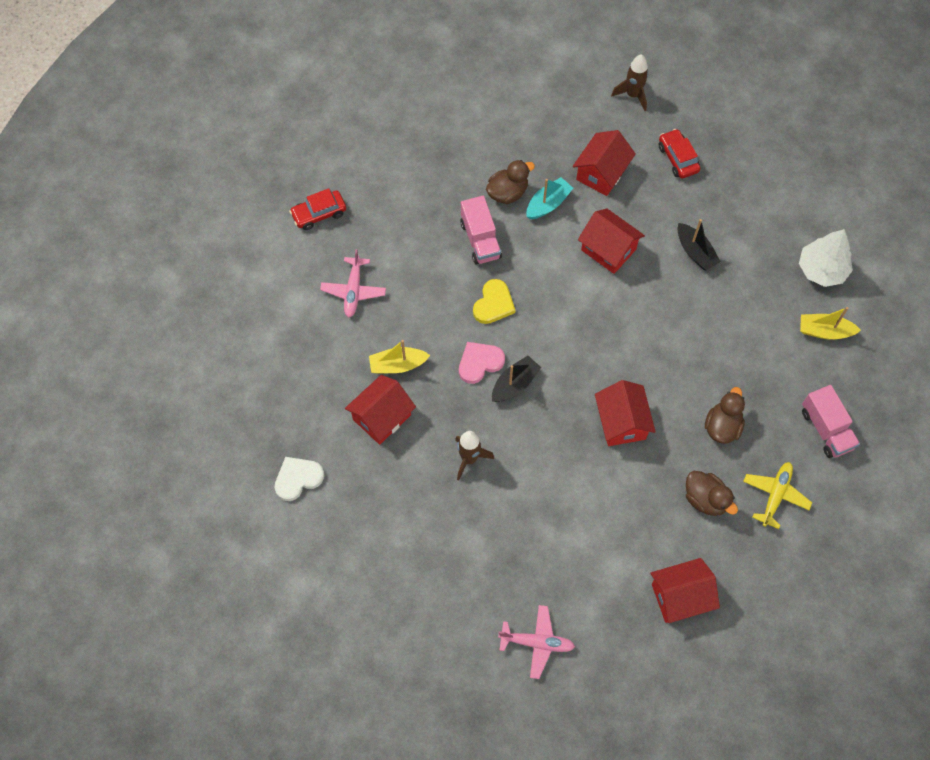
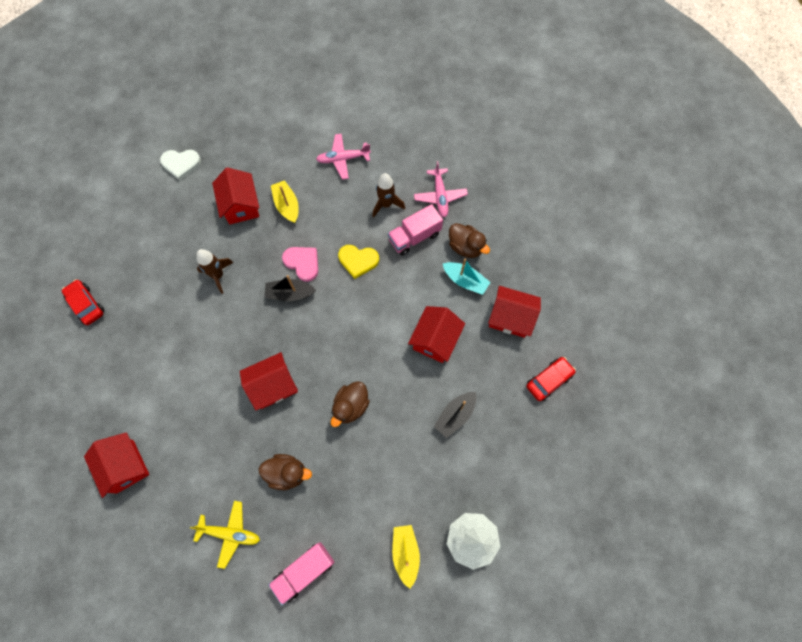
camera: 75 degrees right, 5 degrees up
(298, 478) = (181, 164): white heart -> white heart turned 135 degrees clockwise
(319, 214) = (403, 118): red car -> red car (86, 305)
(382, 417) = (241, 205): red house -> red house turned 45 degrees clockwise
(515, 384) = (290, 293): black boat -> black boat turned 150 degrees clockwise
(537, 643) = (74, 361): pink plane -> pink plane (440, 196)
(633, 95) = (602, 327): brown rocket -> brown rocket (386, 204)
(705, 499) = (215, 471): brown duck -> brown duck (351, 406)

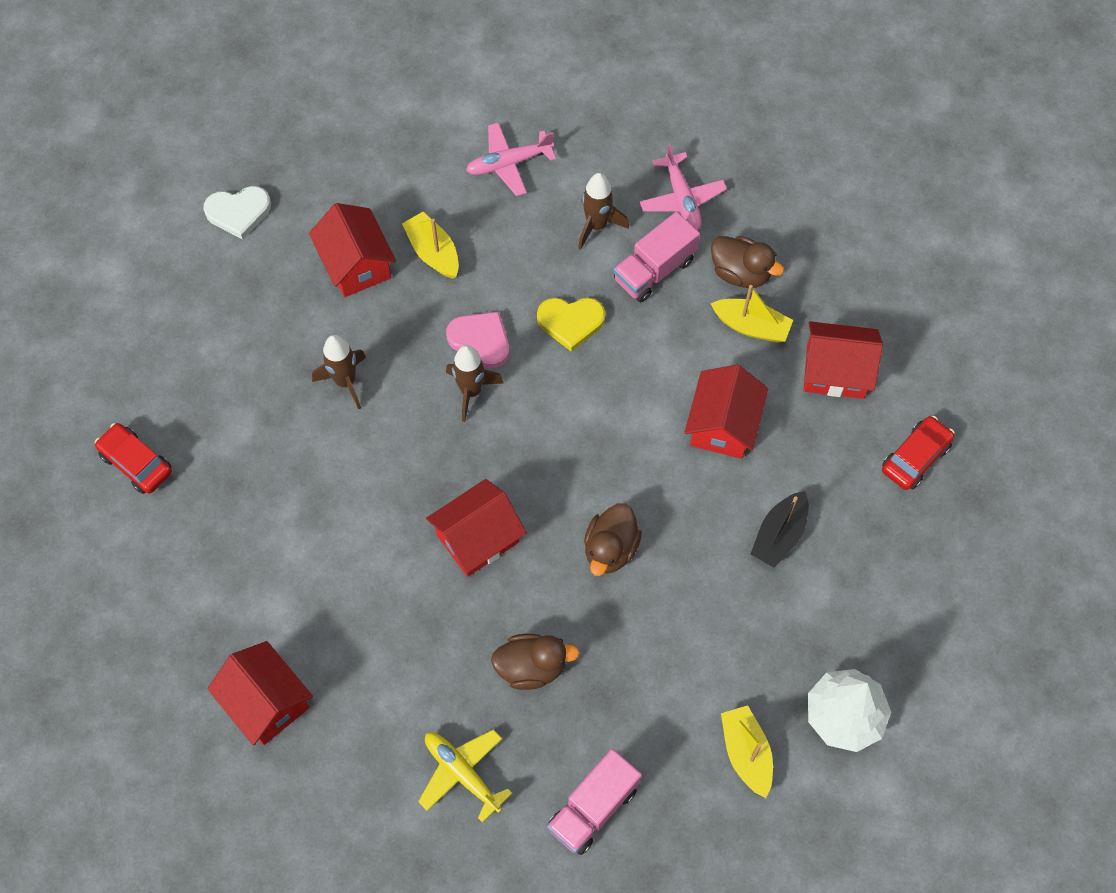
camera: 10 degrees left, 5 degrees down
(230, 533) = (462, 773): yellow plane -> yellow plane turned 135 degrees counterclockwise
(290, 293) = (471, 391): black boat -> brown rocket
(465, 281) = (751, 326): turquoise boat -> yellow boat

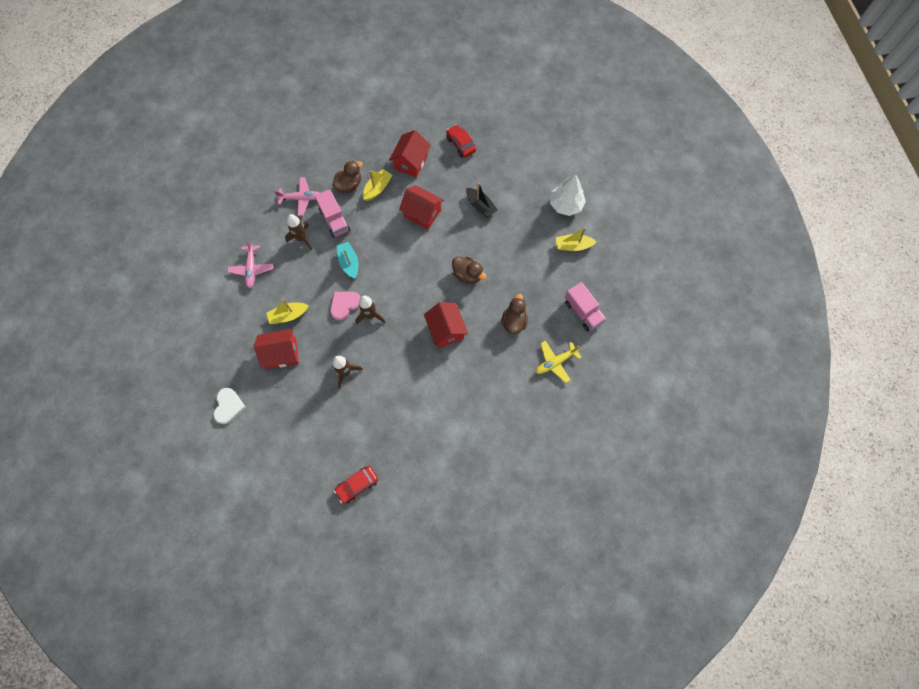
camera: 75 degrees left, 5 degrees up
(267, 702) = (501, 443): red house -> none
(571, 322) = (349, 263): yellow heart -> turquoise boat

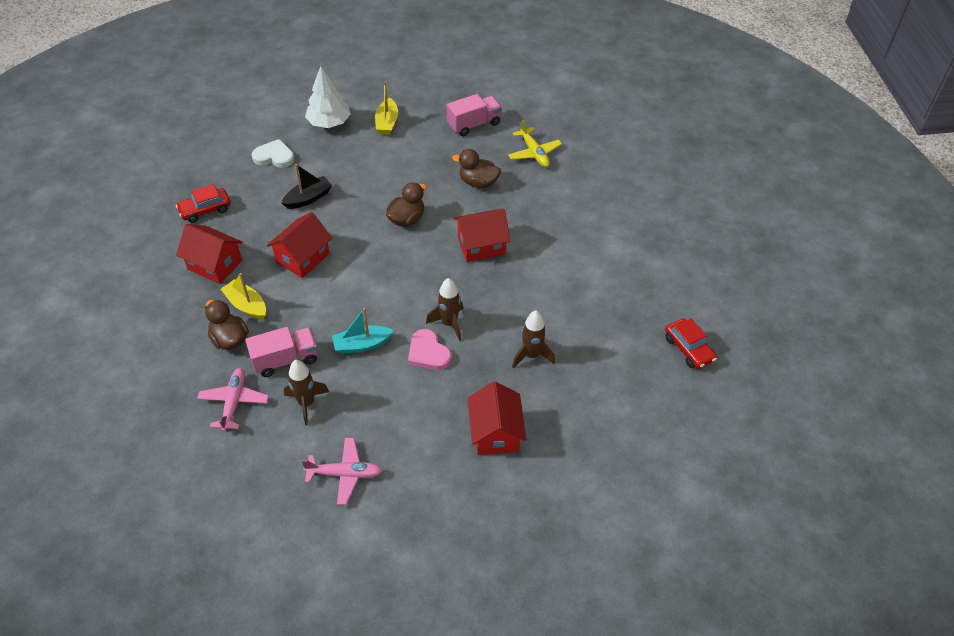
camera: 85 degrees left, 20 degrees down
(228, 406) = (575, 506): white heart -> white heart (274, 156)
(288, 315) = (434, 423): yellow boat -> none

